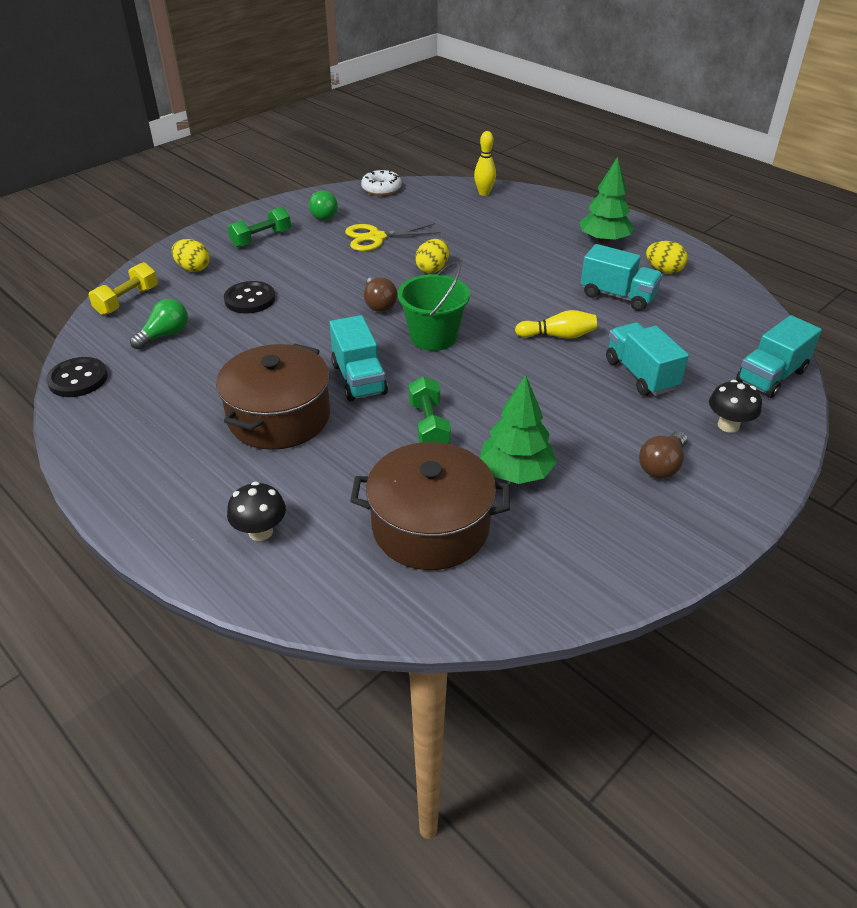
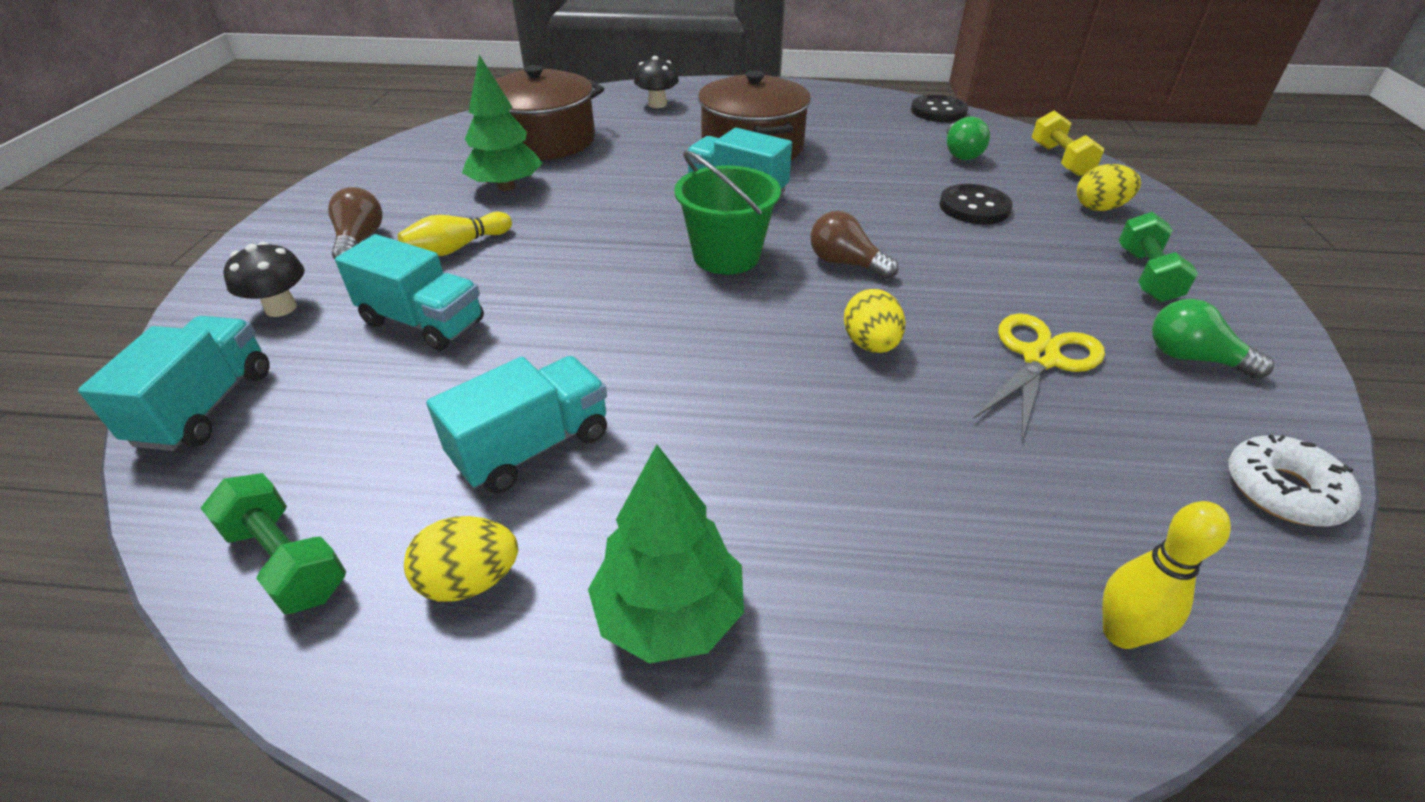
camera: 140 degrees right, 0 degrees up
(429, 426) = (621, 186): green dumbbell -> green dumbbell (287, 560)
(558, 336) = (575, 326): yellow bowling pin -> yellow bowling pin (457, 248)
(617, 296) = (532, 447): turquoise truck -> turquoise truck turned 150 degrees clockwise

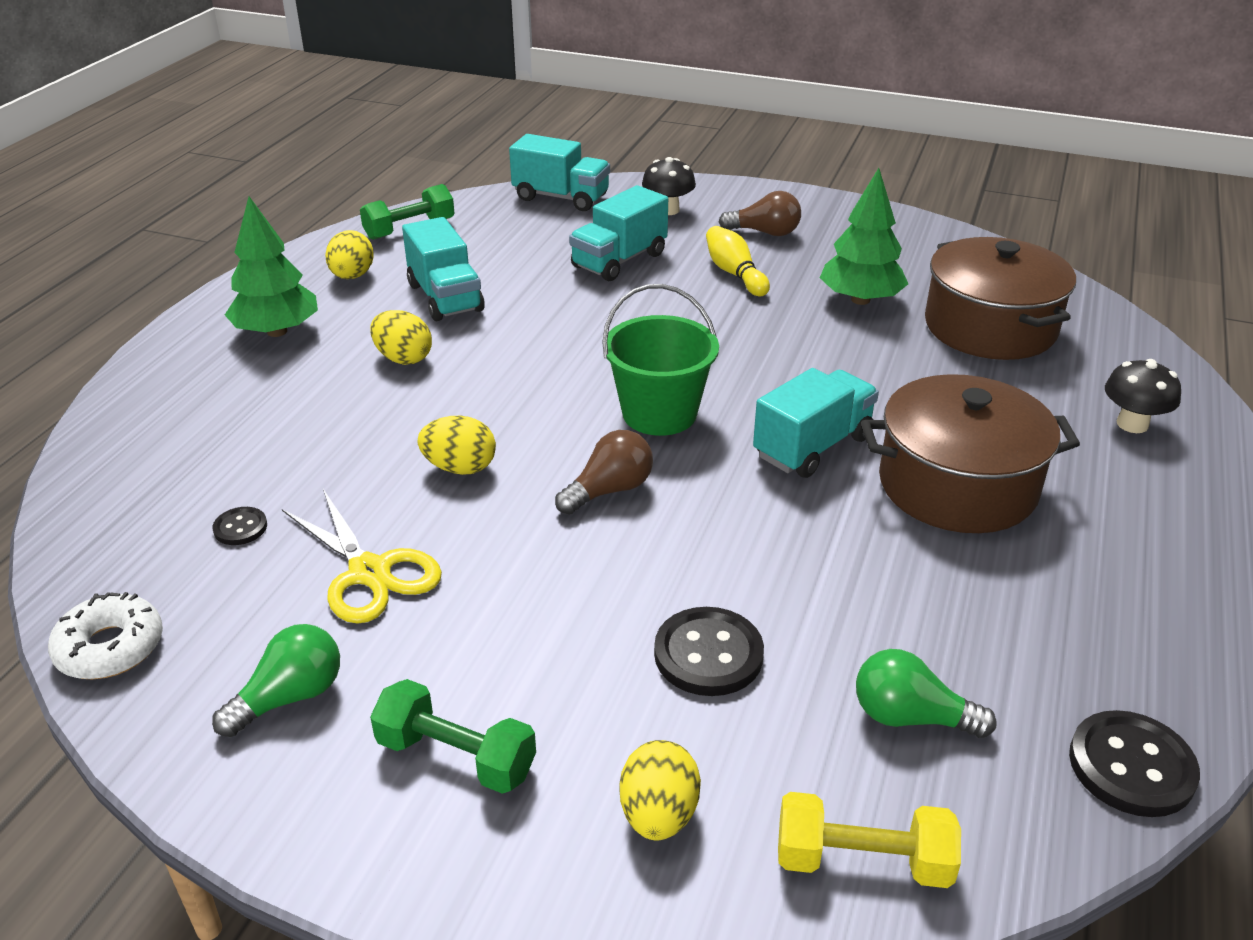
camera: 105 degrees right, 5 degrees down
(696, 442) = (403, 358): none -> yellow egg
(1067, 466) = (240, 528): none -> black button
(1120, 633) = (109, 489): yellow bowling pin -> none

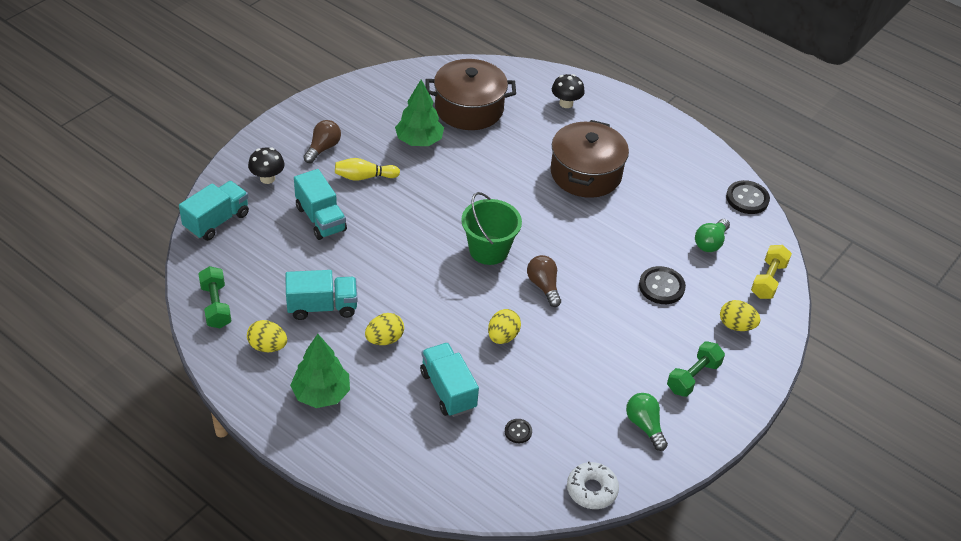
camera: 75 degrees left, 10 degrees up
(369, 572) = (572, 386): yellow scissors -> none
(813, 446) = (539, 207): turquoise truck -> turquoise truck (448, 390)

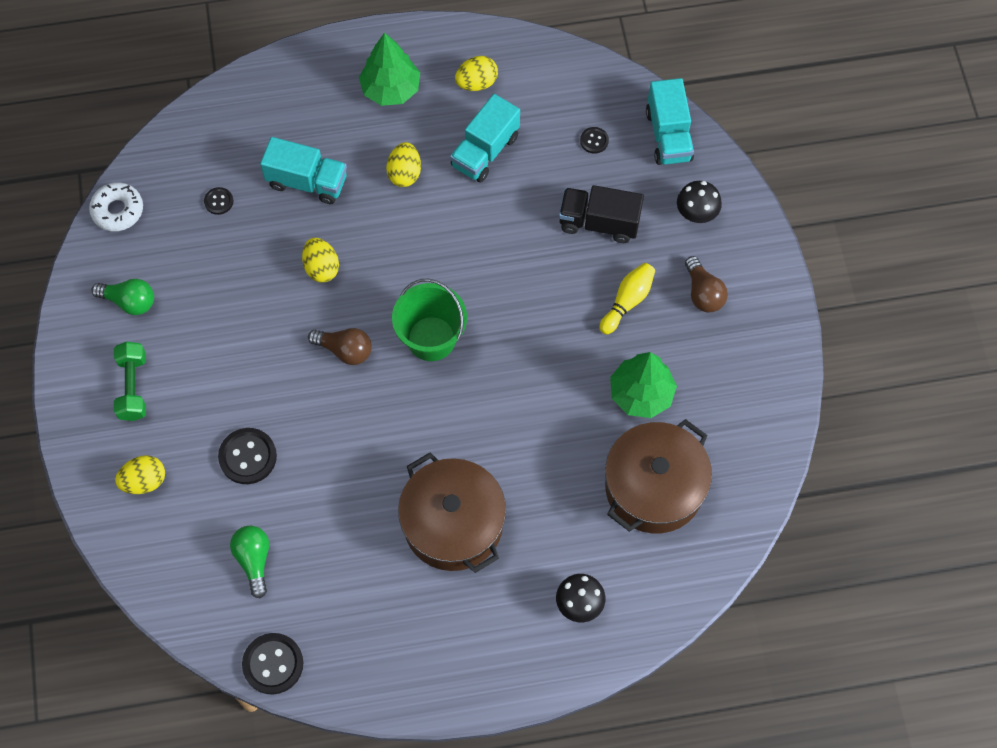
camera: 135 degrees right, 20 degrees up
(216, 306) = (558, 73): green dumbbell -> none
(257, 255) = (594, 141): none -> black button
(321, 219) = (599, 223): turquoise truck -> black truck
(768, 280) = (161, 569): yellow dumbbell -> none

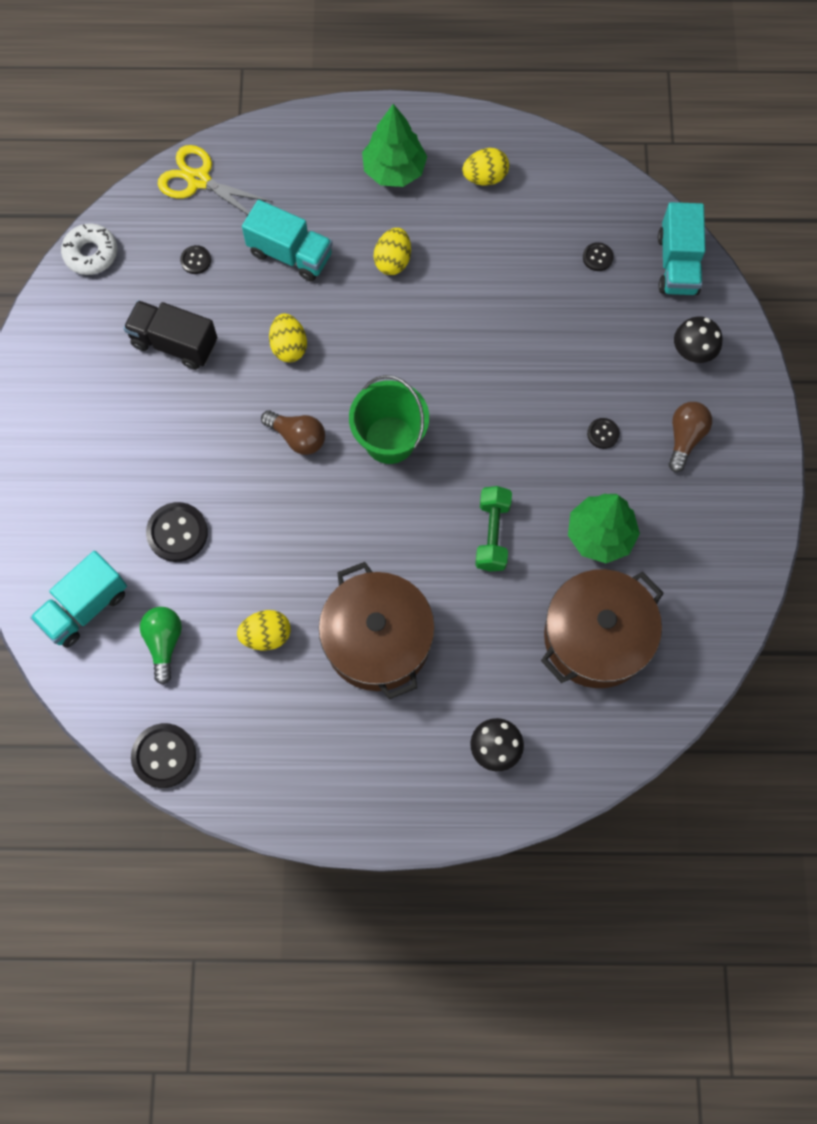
camera: 10 degrees right, 5 degrees up
(129, 301) = (86, 350): green light bulb -> none
(133, 387) = (73, 440): green dumbbell -> green dumbbell (492, 534)
(144, 481) = (67, 540): yellow egg -> yellow egg (266, 635)
(208, 126) = (199, 180): none -> yellow scissors
(485, 151) = (481, 251): turquoise truck -> turquoise truck (85, 607)
(599, 223) = (587, 345): black truck -> black truck (174, 343)
(627, 301) = (603, 434): yellow bowling pin -> black button
(703, 293) = (685, 438): brown light bulb -> brown light bulb turned 150 degrees counterclockwise

